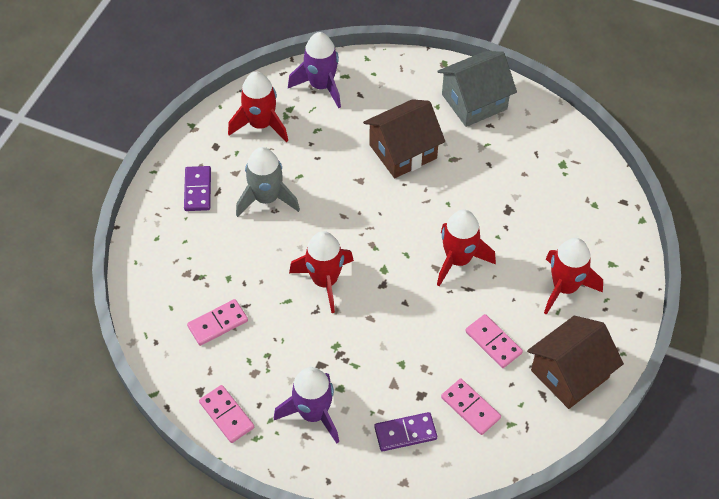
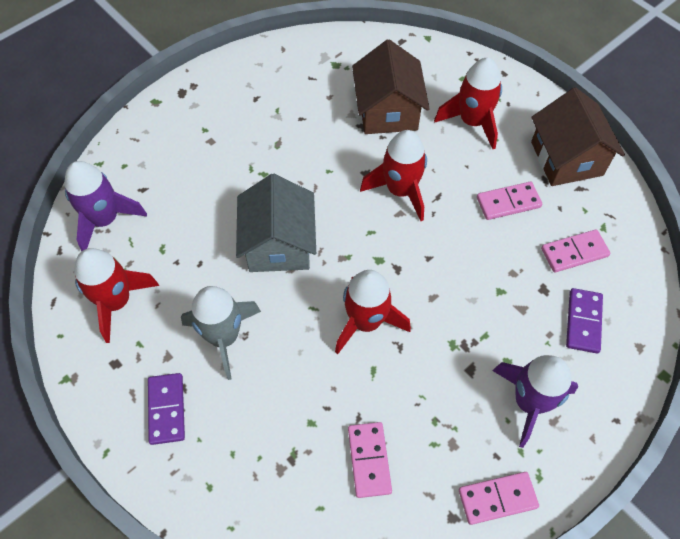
camera: 65 degrees left, 5 degrees up
(197, 190) = (166, 409): purple domino -> purple domino turned 60 degrees clockwise
(403, 151) = (242, 182): brown house -> brown house (387, 111)
(474, 102) = (220, 98): grey house -> grey house (279, 244)

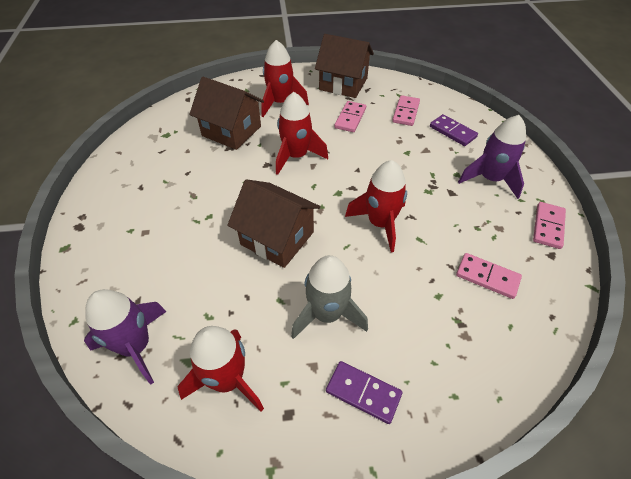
camera: 55 degrees left, 10 degrees down
(279, 244) = (277, 238): grey house -> brown house

